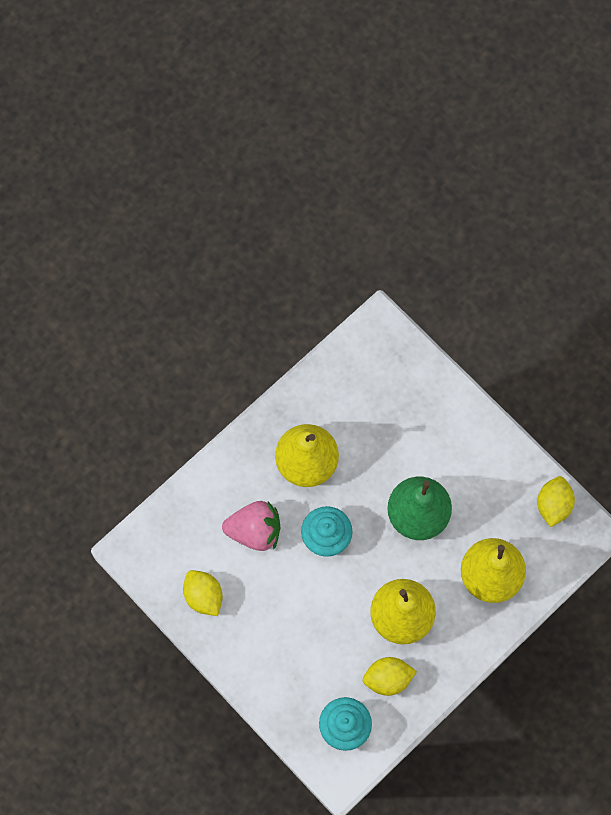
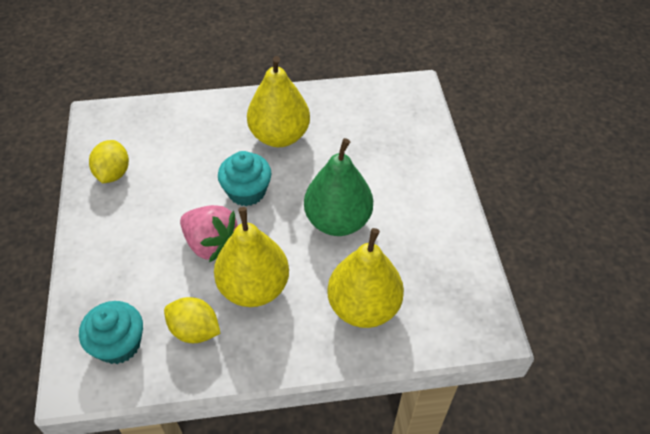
camera: 35 degrees right, 20 degrees down
(254, 531) = (196, 155): pink strawberry -> pink strawberry (211, 244)
(553, 505) = (470, 287): yellow lemon -> none

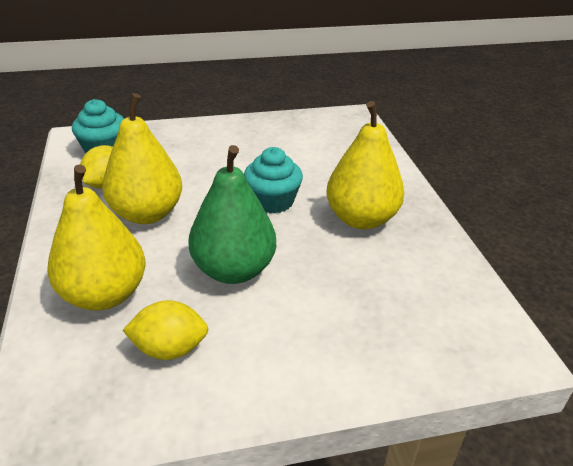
camera: 85 degrees right, 15 degrees down
(113, 173) = (286, 129): yellow lemon -> yellow lemon (169, 349)
(211, 244) = (203, 185): pink strawberry -> none

